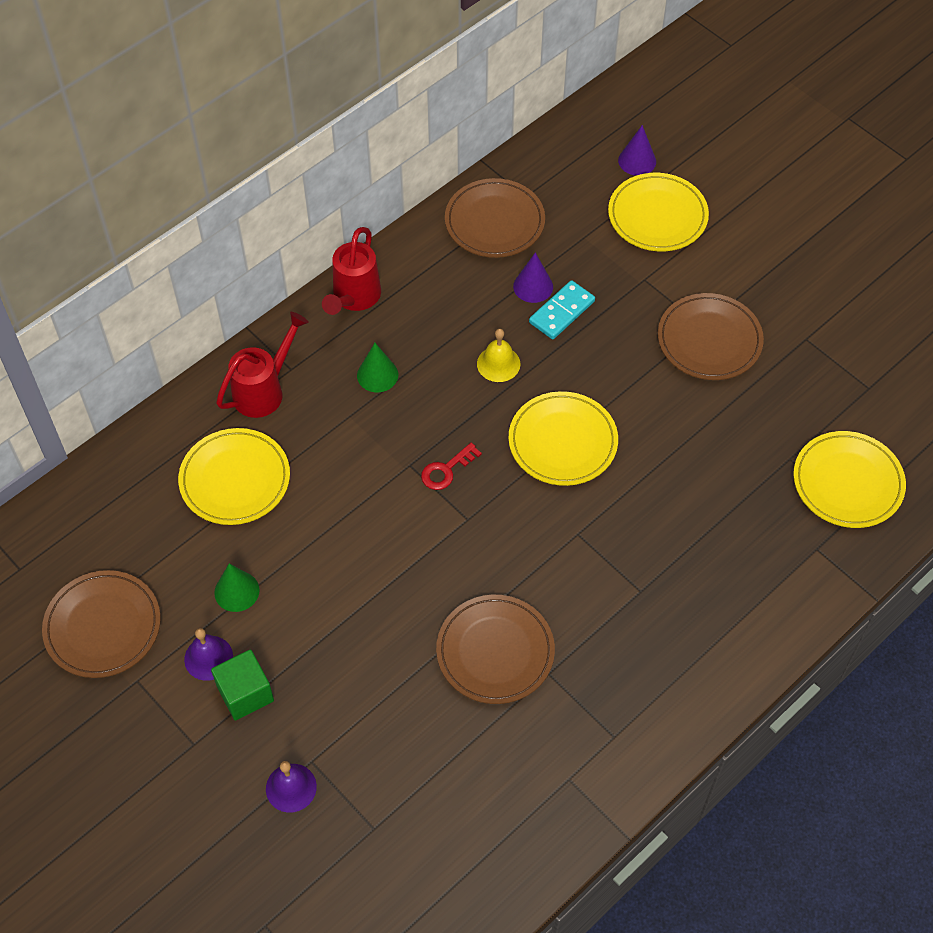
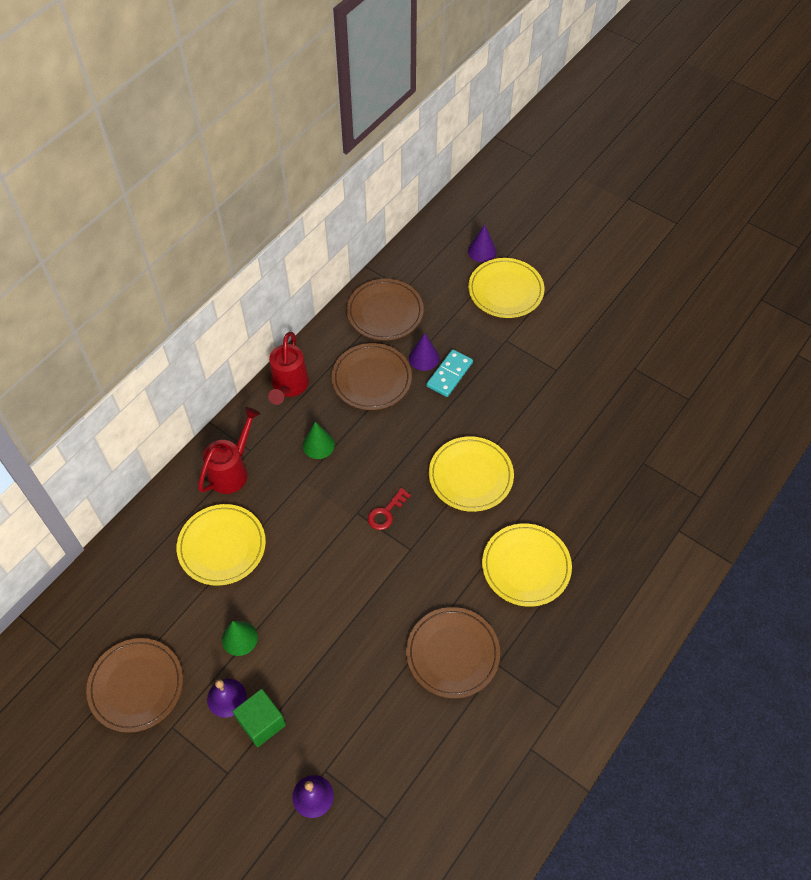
camera: 10 degrees left, 0 degrees up
(498, 364) = (409, 422): yellow bell -> none
(709, 340) = (564, 380): brown plate -> brown plate (371, 379)
(847, 482) = (690, 474): yellow plate -> yellow plate (526, 566)

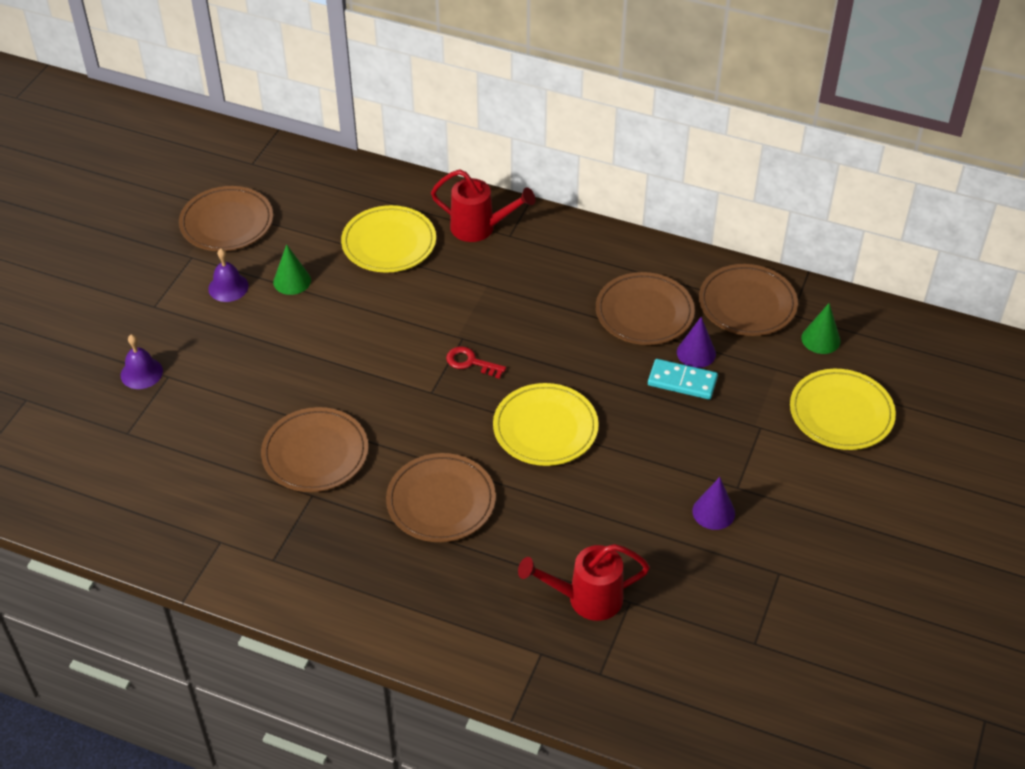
camera: 75 degrees right, 10 degrees down
(261, 723) = (208, 318): green cube -> none
(289, 386) = (603, 246): red watering can -> red watering can (587, 598)
(318, 445) = (537, 287): green cone -> green cone (820, 339)
(482, 251) = (894, 377): purple cone -> purple cone (713, 512)
(526, 566) = (441, 501): yellow plate -> brown plate

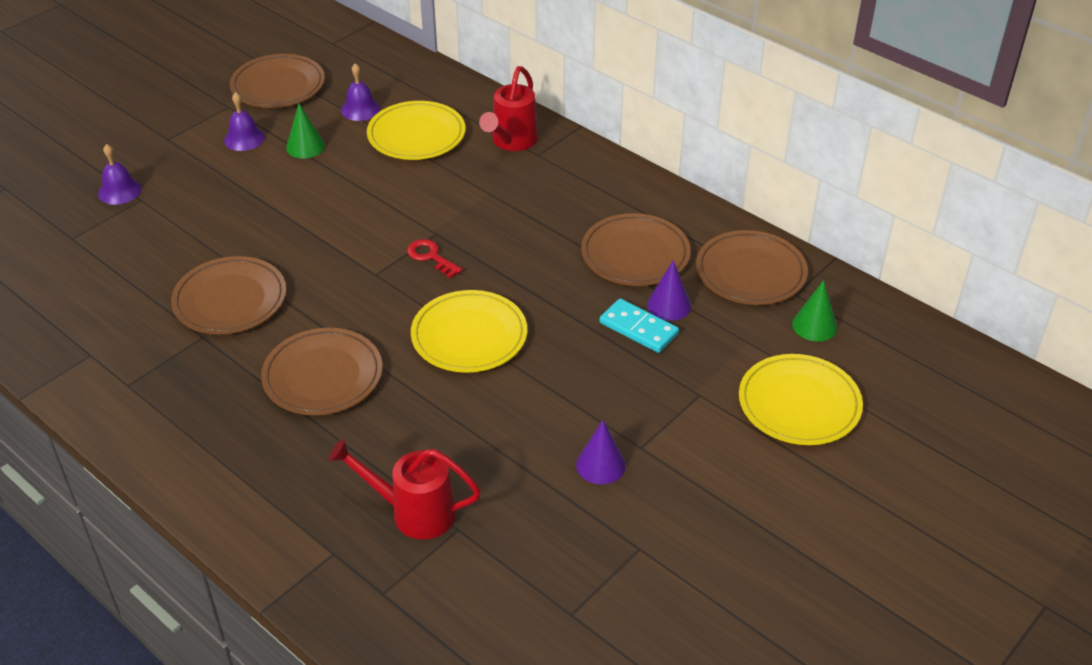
camera: 20 degrees right, 5 degrees down
(321, 228) = (360, 109): none -> purple bell
(479, 228) = (511, 141): red watering can -> red watering can turned 75 degrees clockwise

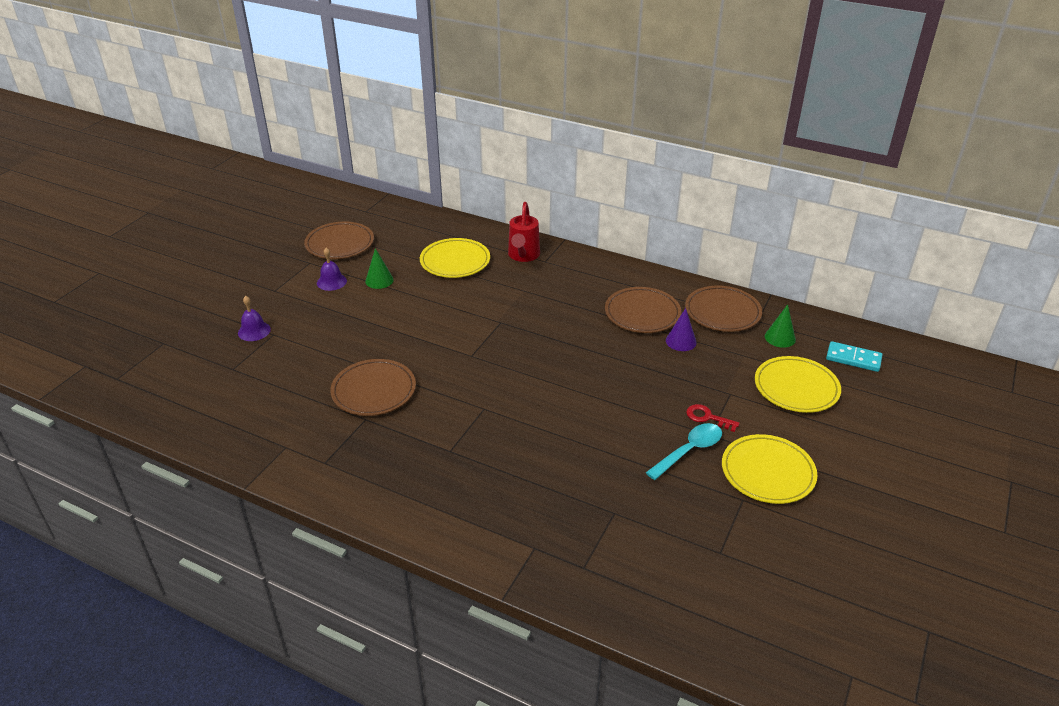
camera: 15 degrees left, 5 degrees down
(323, 376) = (467, 429): brown plate -> none
(360, 109) = (407, 250): purple bell -> none
(414, 512) = (578, 508): red watering can -> none
(431, 257) = (504, 338): red key -> red key (707, 417)
(469, 336) = (557, 384): yellow plate -> yellow plate (768, 472)
(600, 465) = (689, 451): purple cone -> turquoise spoon
(638, 328) = (669, 359): turquoise domino -> turquoise domino (853, 358)

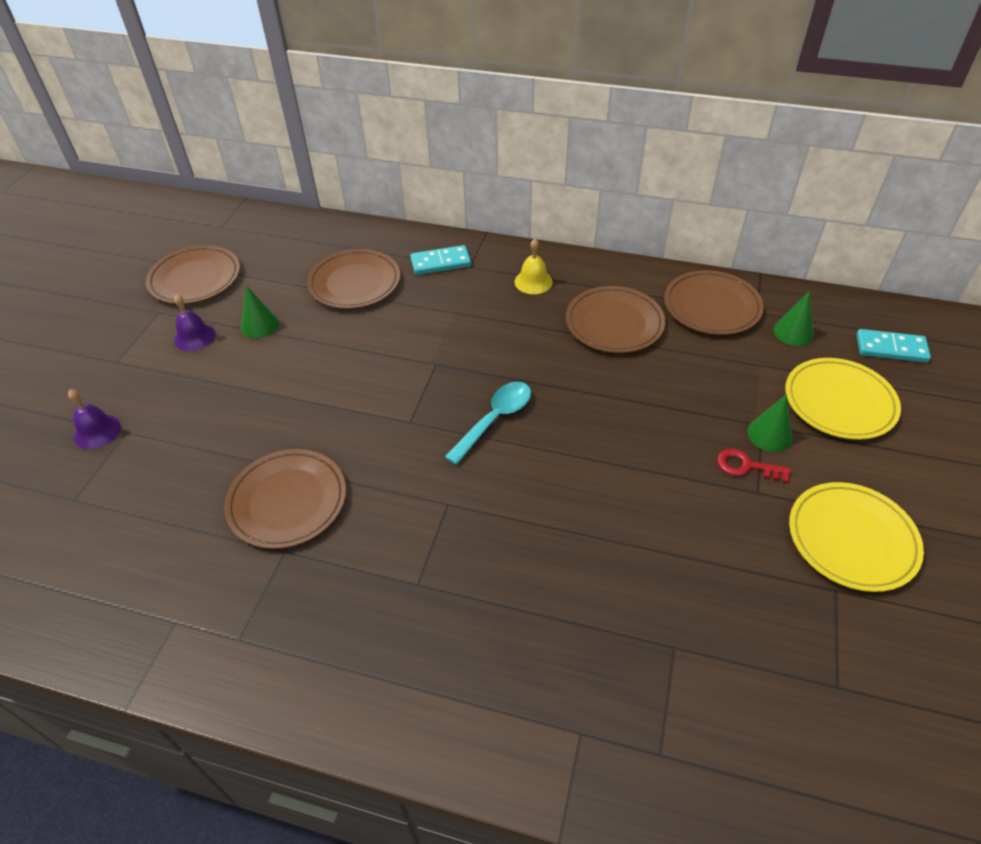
camera: 10 degrees left, 10 degrees up
(455, 261) = (354, 283): yellow plate -> brown plate
(523, 256) = (440, 262): red watering can -> turquoise domino
(589, 277) = (533, 281): none -> yellow bell
(681, 341) = (675, 356): purple cone -> none
(689, 451) = (740, 523): turquoise spoon -> turquoise spoon (495, 420)
(733, 400) = (769, 434): none -> green cone

